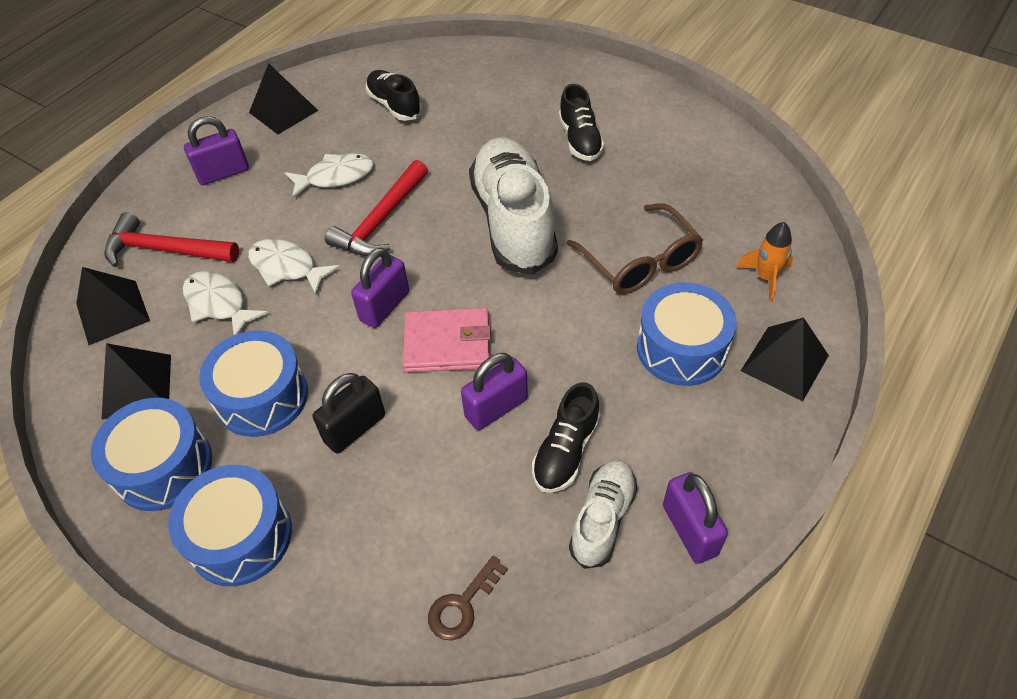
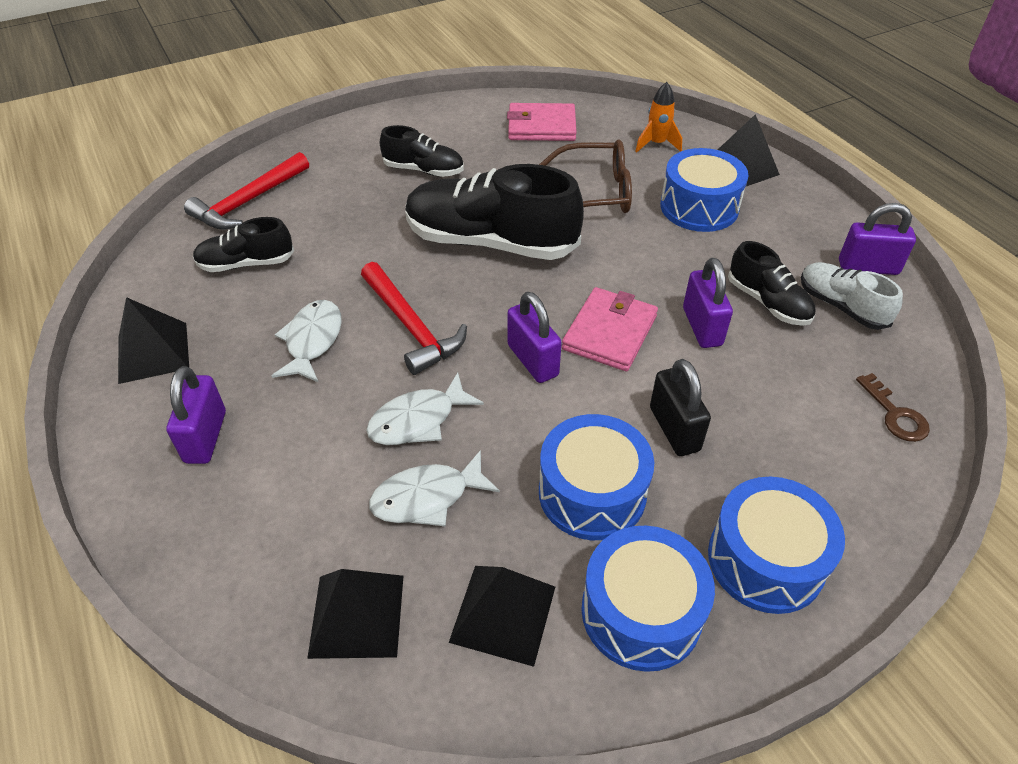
camera: 65 degrees left, 5 degrees down
(165, 249) = (290, 530): red hammer -> red hammer (248, 202)
(513, 221) = (491, 242): white shoe -> black shoe
(716, 183) = (541, 126): none -> pink wallet

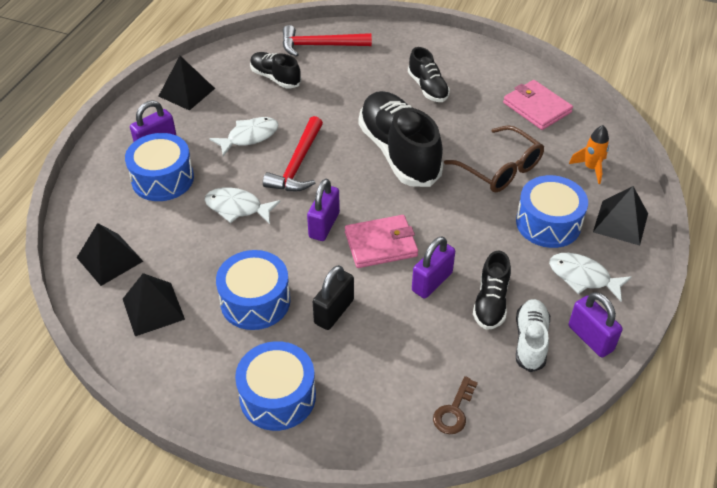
camera: 50 degrees right, 0 degrees up
(427, 497) = (194, 241): white fish -> white fish (583, 277)
(641, 612) = (199, 360): blue drum -> blue drum (162, 179)

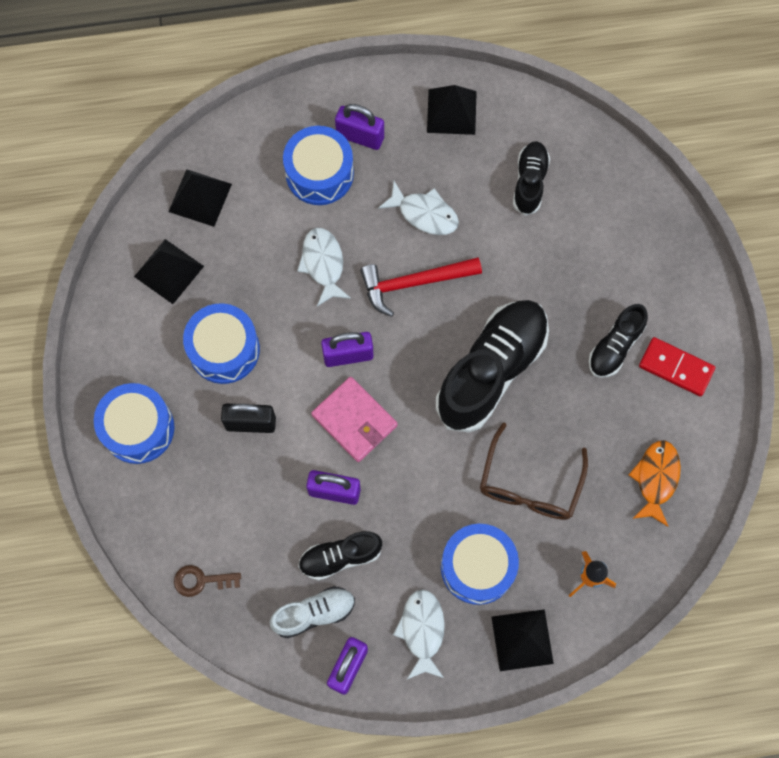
camera: 60 degrees right, 25 degrees up
(320, 45) = (614, 194): red hammer -> none
(464, 68) = (676, 368): none -> red domino
(537, 108) = (656, 479): pink wallet -> orange fish

